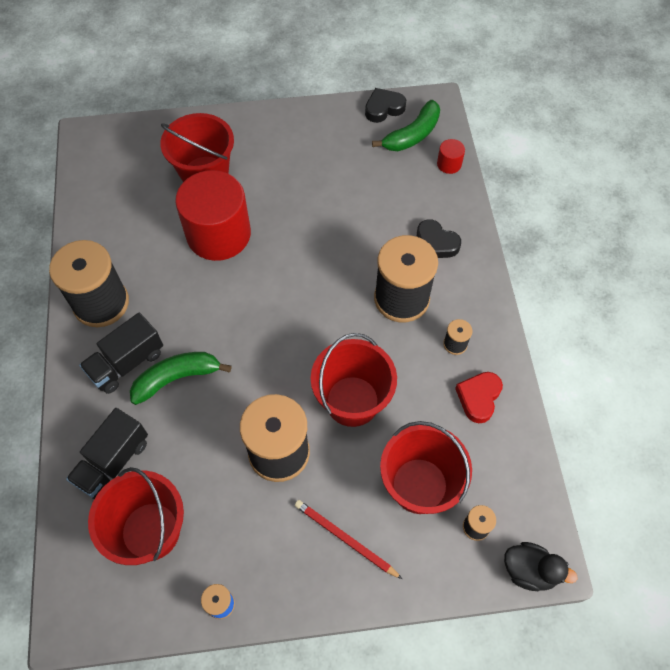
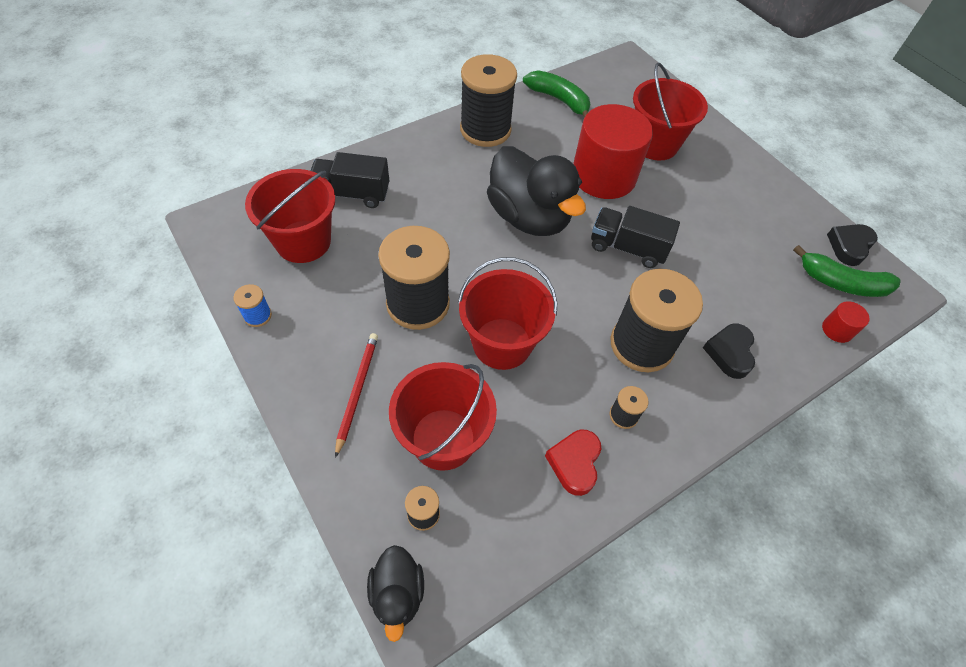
camera: 60 degrees right, 5 degrees down
(127, 363) = (442, 166): black truck -> black truck (627, 248)
(177, 378) = (448, 203): green banana -> green banana (559, 100)
(231, 317) = (529, 217): none -> black duck
(384, 108) = (849, 246): black heart -> black heart turned 90 degrees counterclockwise
(478, 398) = (574, 463): red heart -> red heart turned 75 degrees counterclockwise

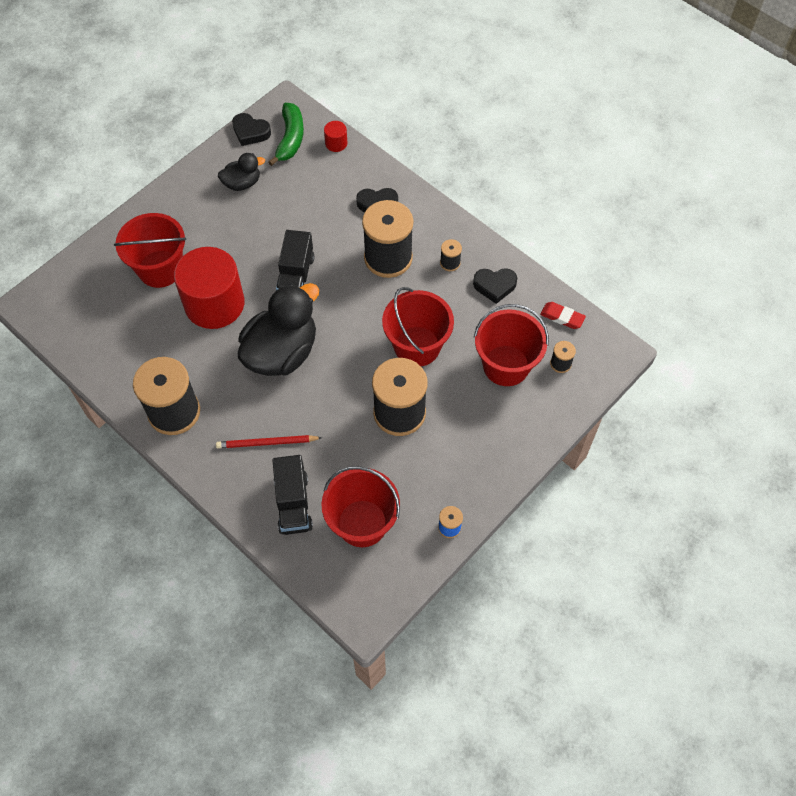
camera: 100 degrees left, 5 degrees up
(357, 391) = (490, 431): red pencil -> red pencil (267, 443)
(397, 593) = (612, 364): black duck -> black duck (242, 183)
(500, 544) = (562, 317): none -> red eraser
(559, 100) = (112, 356): green banana -> none
(574, 463) = (494, 286): red heart -> black heart

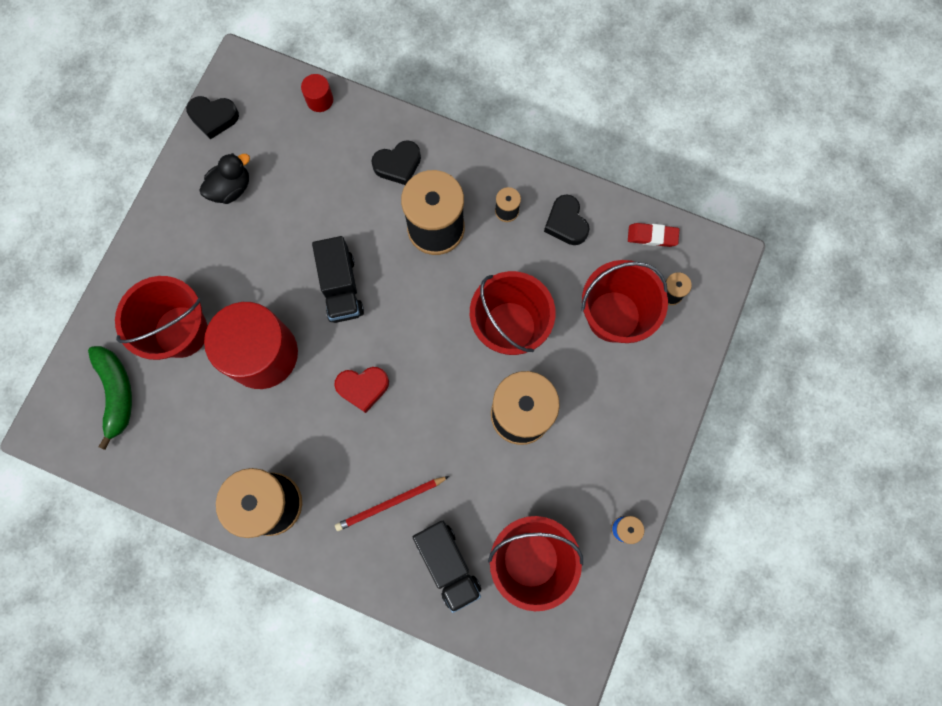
camera: 20 degrees left, 15 degrees up
(281, 352) = (363, 388): black duck -> red heart
(290, 139) = (264, 111): green banana -> green banana (117, 393)
(494, 286) = (566, 223): black heart -> black heart turned 90 degrees clockwise

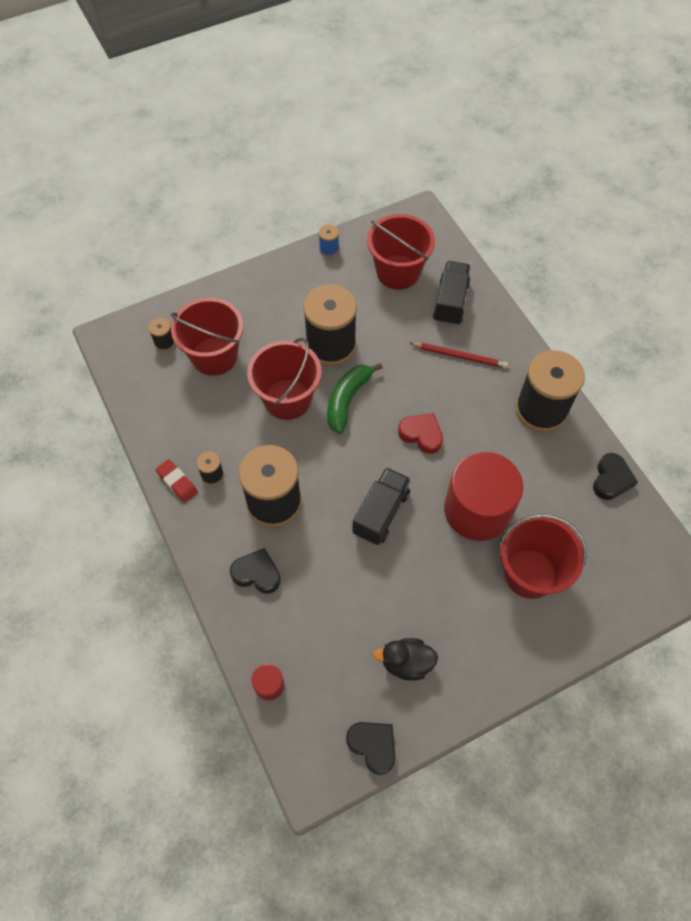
camera: 140 degrees left, 15 degrees down
(117, 393) = (611, 564): green banana -> green banana (347, 400)
(566, 223) = (181, 435): black heart -> black heart (611, 479)
(652, 236) = (136, 383): red eraser -> red eraser (177, 482)

